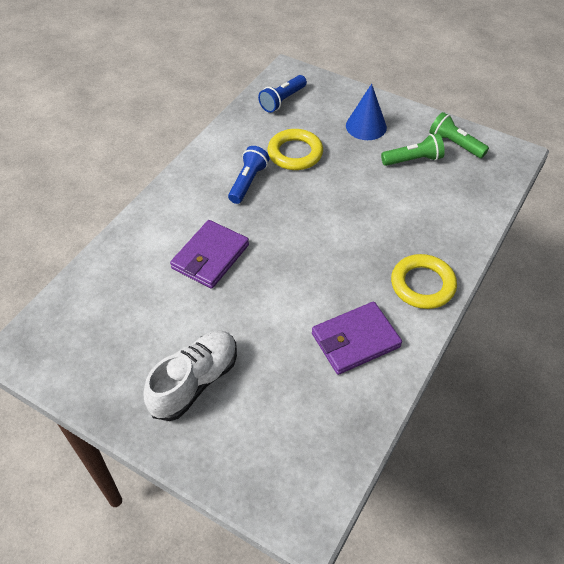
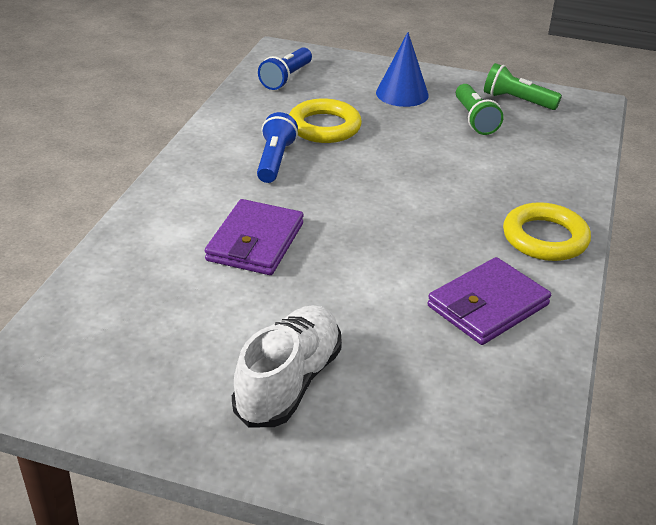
camera: 15 degrees left, 15 degrees down
(413, 160) = (474, 119): green flashlight -> green flashlight turned 105 degrees clockwise

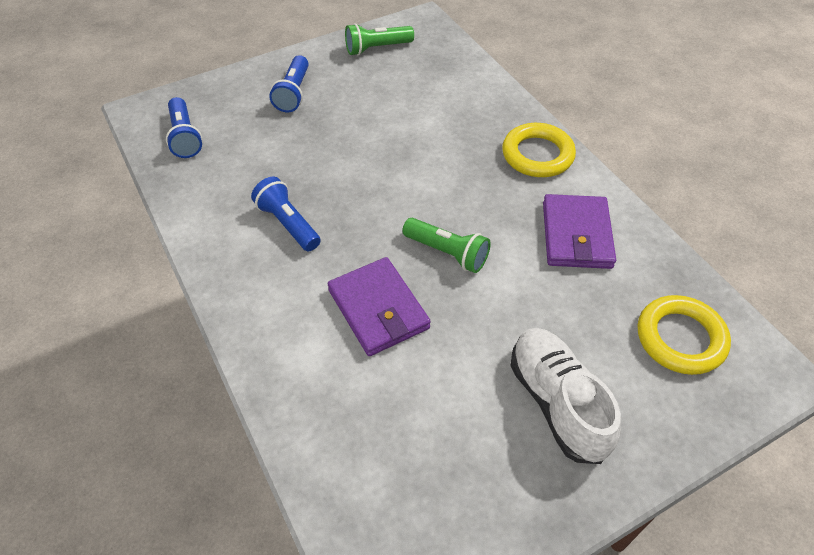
camera: 45 degrees left, 15 degrees up
(324, 127) = (280, 164): yellow ring -> yellow ring (680, 338)
(402, 94) = (293, 93): blue cone -> blue flashlight
(474, 119) = (372, 84): green flashlight -> green flashlight (447, 253)

